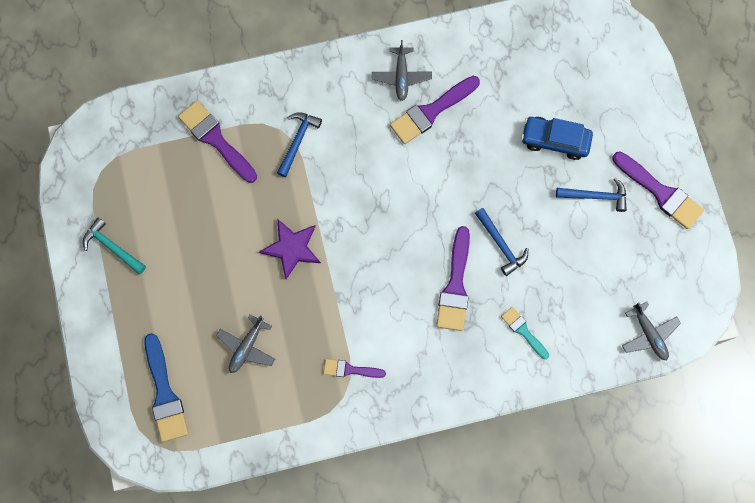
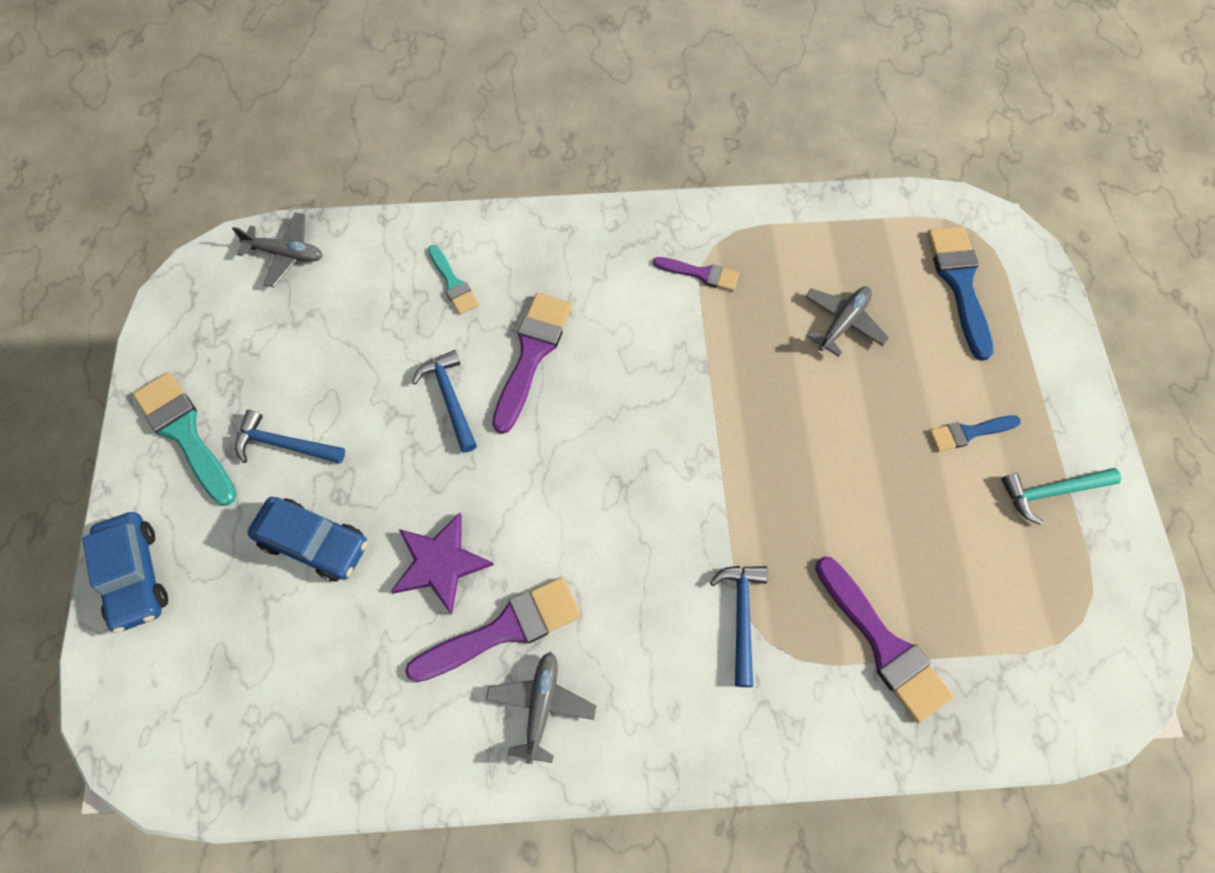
camera: 170 degrees left, 10 degrees down
(112, 247) = (1051, 492): turquoise hammer -> turquoise hammer turned 120 degrees clockwise
(162, 278) = (969, 432): none -> blue brush
(291, 248) = (767, 444): purple star -> purple star (440, 563)
(297, 141) = (741, 616): blue hammer -> blue hammer turned 150 degrees clockwise
(648, 334) = (286, 254): grey plane -> grey plane turned 120 degrees clockwise
(650, 105) = (135, 575): none -> blue car
(660, 192) = (185, 434): purple brush -> turquoise brush

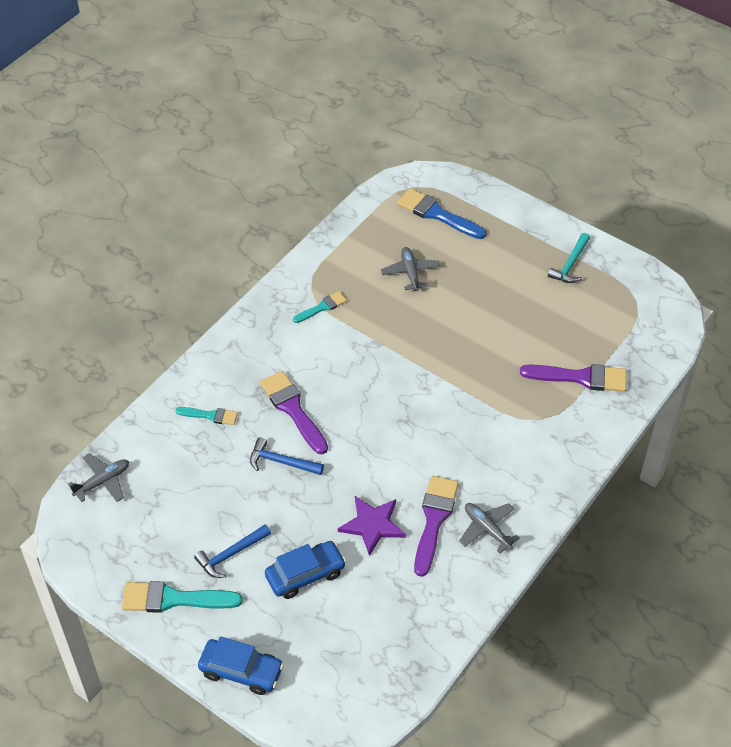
camera: 50 degrees left, 15 degrees down
(701, 274) = (322, 307): purple brush -> turquoise brush
(741, 616) = (518, 420): blue hammer -> none
(969, 432) = (514, 270): blue brush -> none

